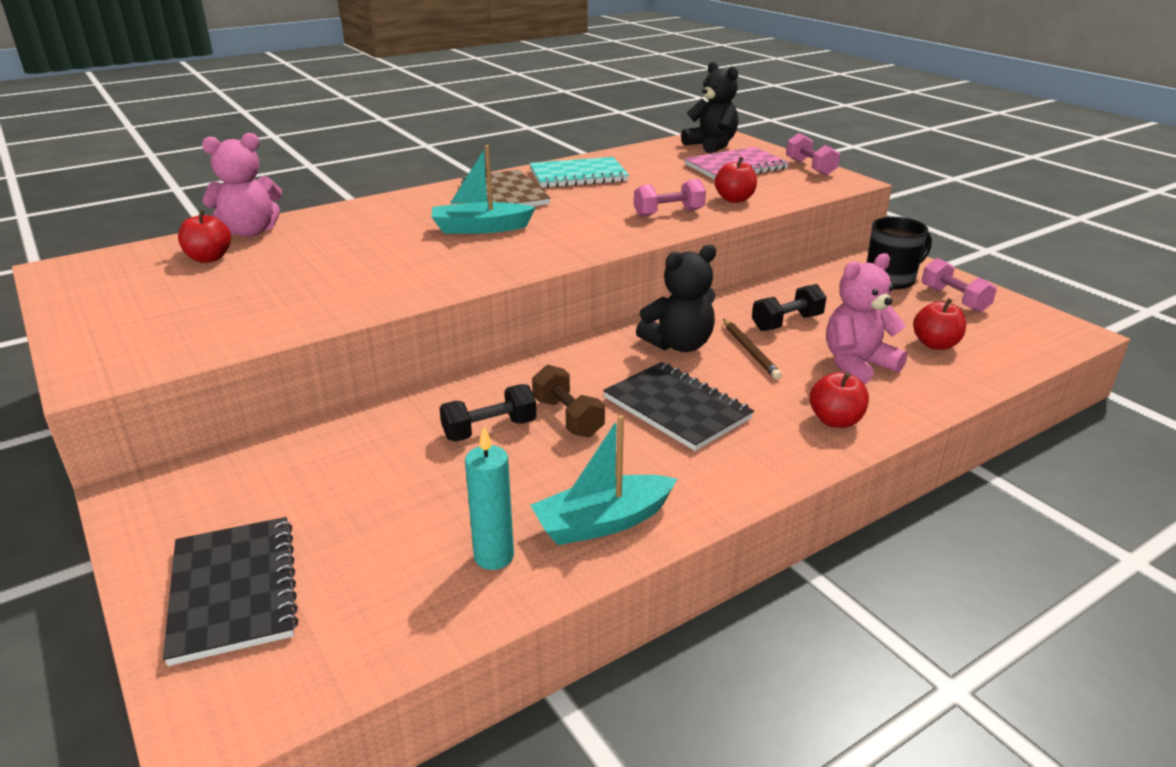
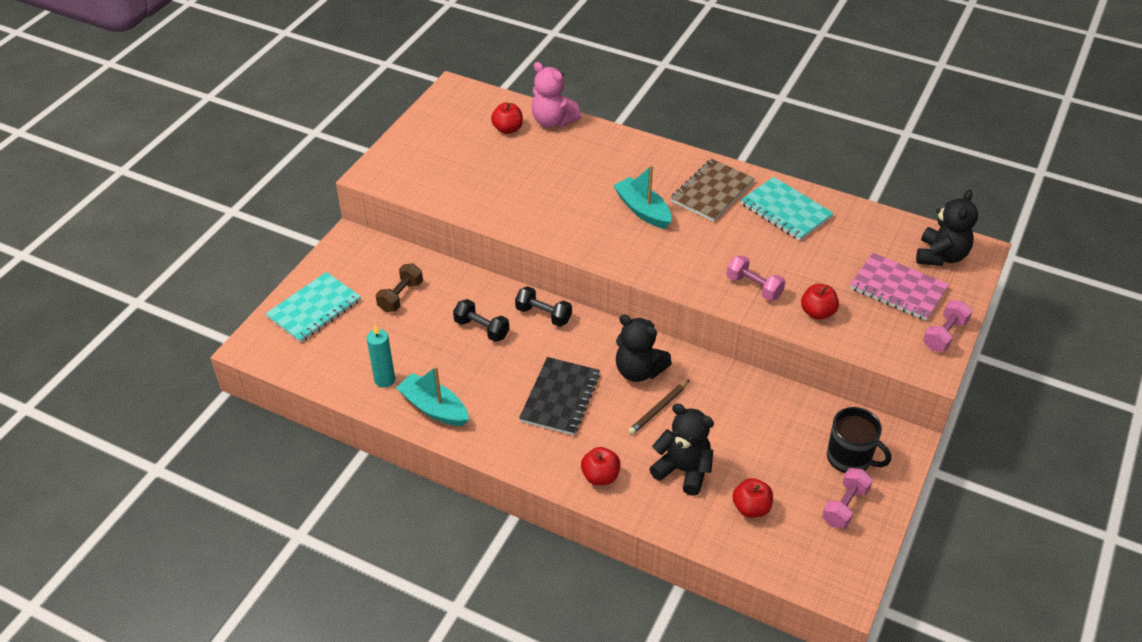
camera: 60 degrees right, 15 degrees up
(233, 591) = (314, 309): black notebook -> turquoise notebook
(568, 417) = (516, 355): brown dumbbell -> brown dumbbell (401, 296)
(787, 323) = (717, 416): black dumbbell -> black dumbbell (543, 315)
(857, 365) = (683, 470): pink teddy bear -> black teddy bear

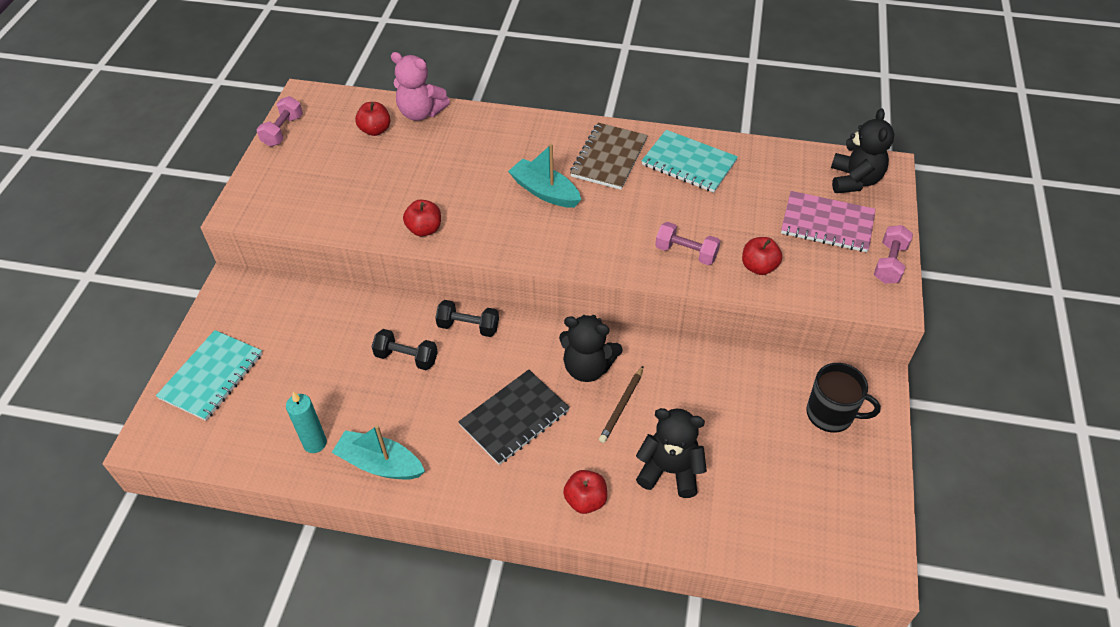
camera: 15 degrees left, 5 degrees up
(401, 296) = (306, 339): brown dumbbell -> none
(560, 398) = (514, 418): black notebook -> black notebook turned 45 degrees clockwise
(751, 508) = (753, 496): red apple -> red apple (424, 229)
(845, 506) = (845, 470): pink dumbbell -> pink dumbbell (283, 131)

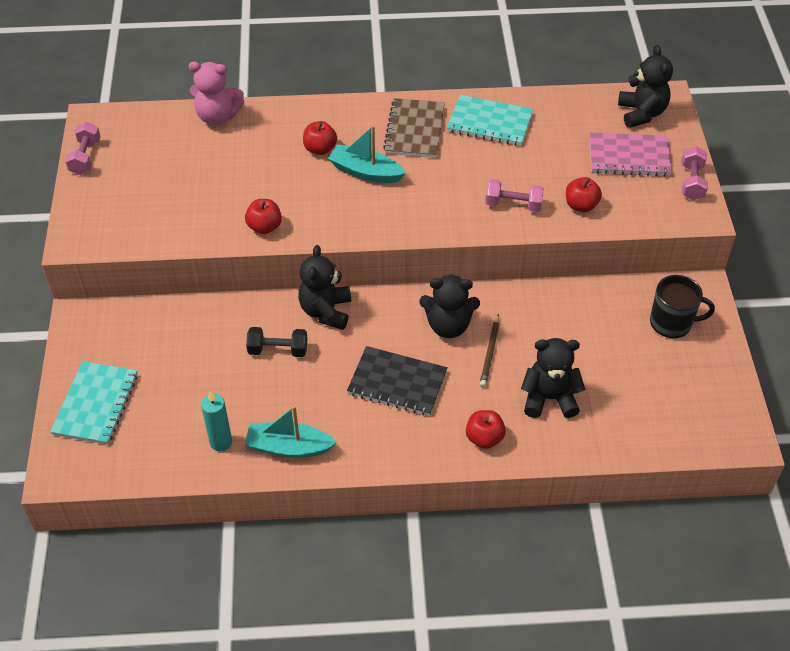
camera: 15 degrees left, 0 degrees up
(375, 130) = (179, 141): red apple -> red apple (320, 149)
(468, 326) = (326, 311): black dumbbell -> black teddy bear
(514, 418) = (397, 382): black notebook -> black notebook turned 75 degrees clockwise

